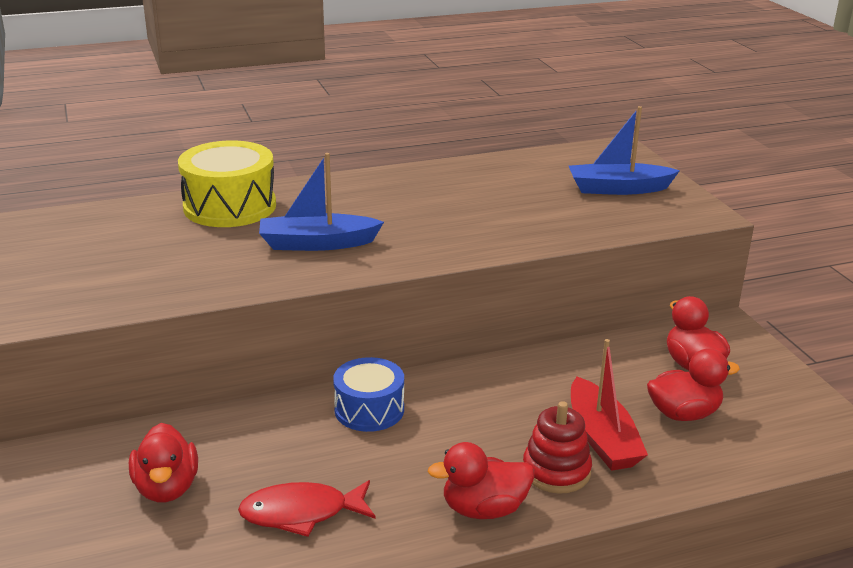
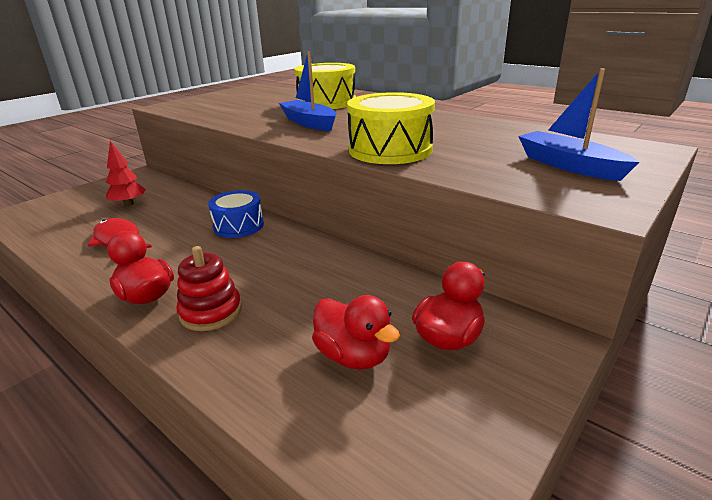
camera: 60 degrees right, 0 degrees up
(167, 488) = (129, 204): red duck -> red tree
(486, 235) = (390, 150): none -> yellow drum
(602, 438) = (274, 320): red boat -> none

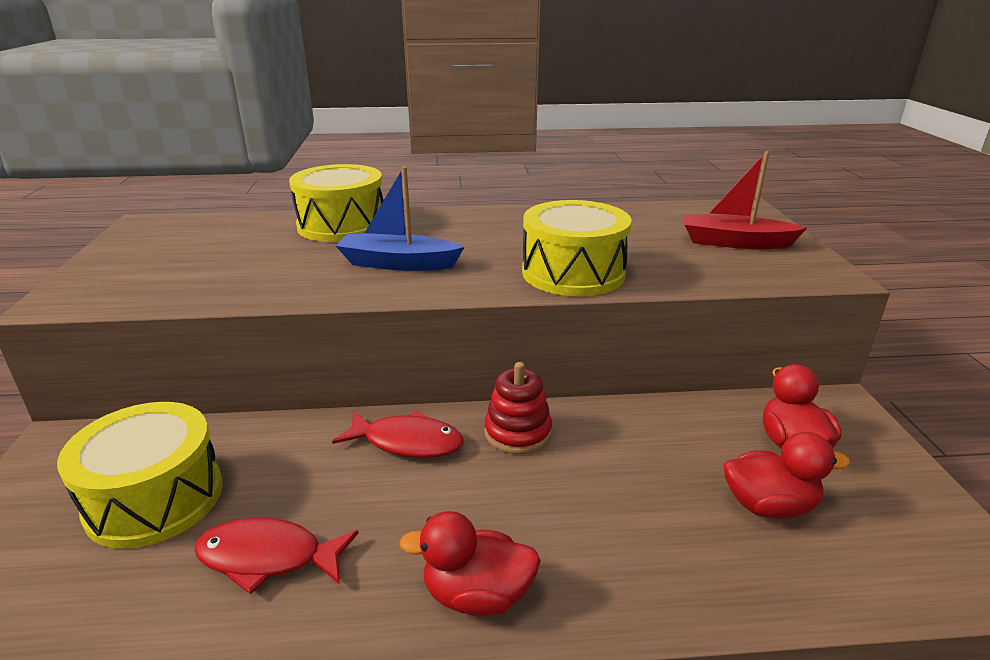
camera: 45 degrees left, 0 degrees up
(129, 204) = (155, 498): red tree -> yellow drum
(211, 312) = (585, 557): red stacking toy -> red stacking toy (518, 433)
(238, 226) = (407, 442): blue drum -> red fish
(568, 165) = (735, 243): blue boat -> red boat

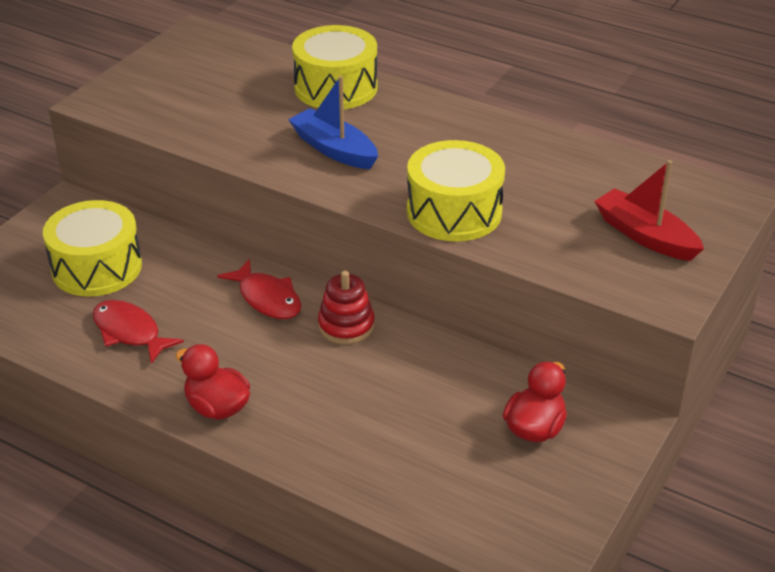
camera: 35 degrees right, 10 degrees up
(769, 506) = (453, 454): red duck -> none

